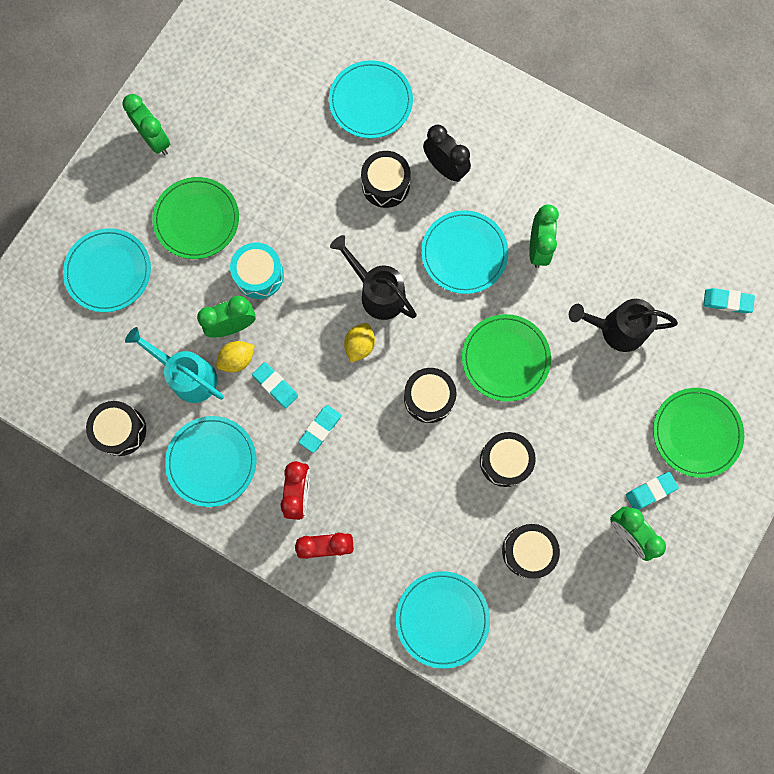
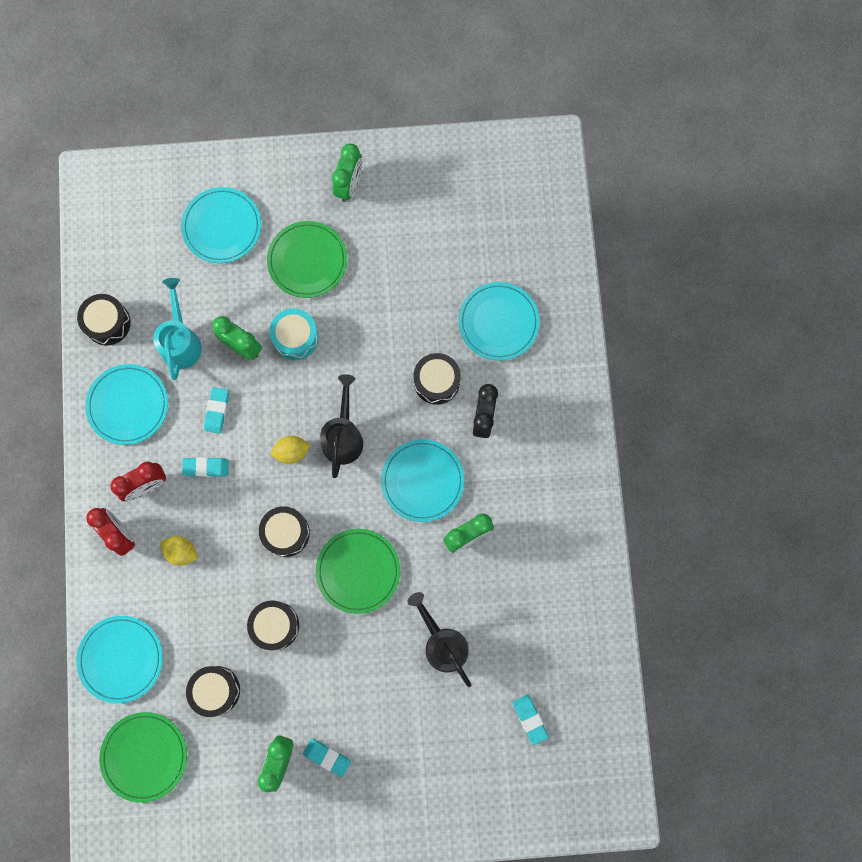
camera: 55 degrees right, 0 degrees up
(237, 359) = (218, 369): yellow lemon -> yellow lemon (181, 552)
(696, 433) = (400, 764): green plate -> green plate (144, 756)

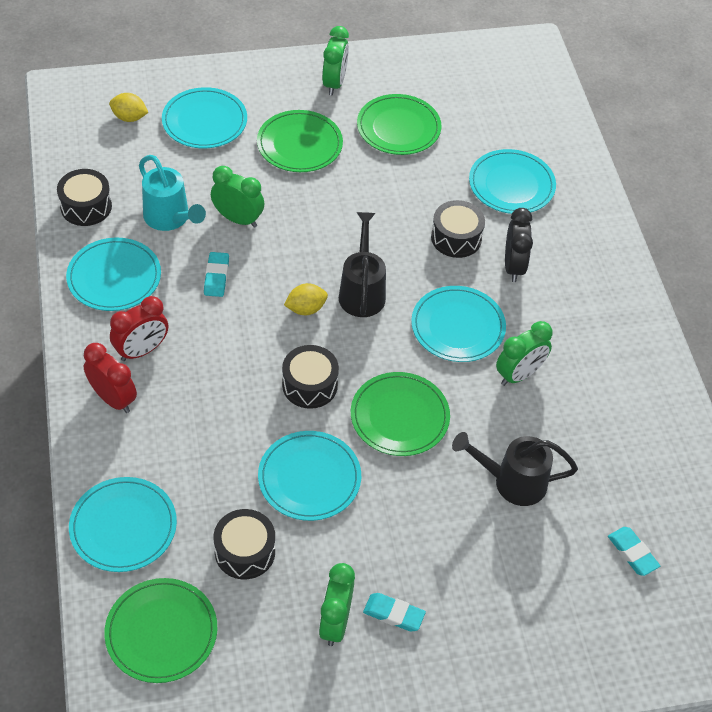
camera: 10 degrees left, 25 degrees down
(181, 342) = (170, 218): turquoise watering can -> turquoise watering can turned 150 degrees clockwise
(181, 552) = (188, 411): yellow lemon -> yellow lemon (129, 117)
(206, 467) = (209, 329): turquoise eraser -> none
(275, 625) = (309, 478): black drum -> turquoise plate
(295, 337) = (296, 208): turquoise drum -> none
(403, 245) = (398, 128): none -> green plate
(443, 643) = (512, 482): black watering can -> black watering can turned 45 degrees counterclockwise

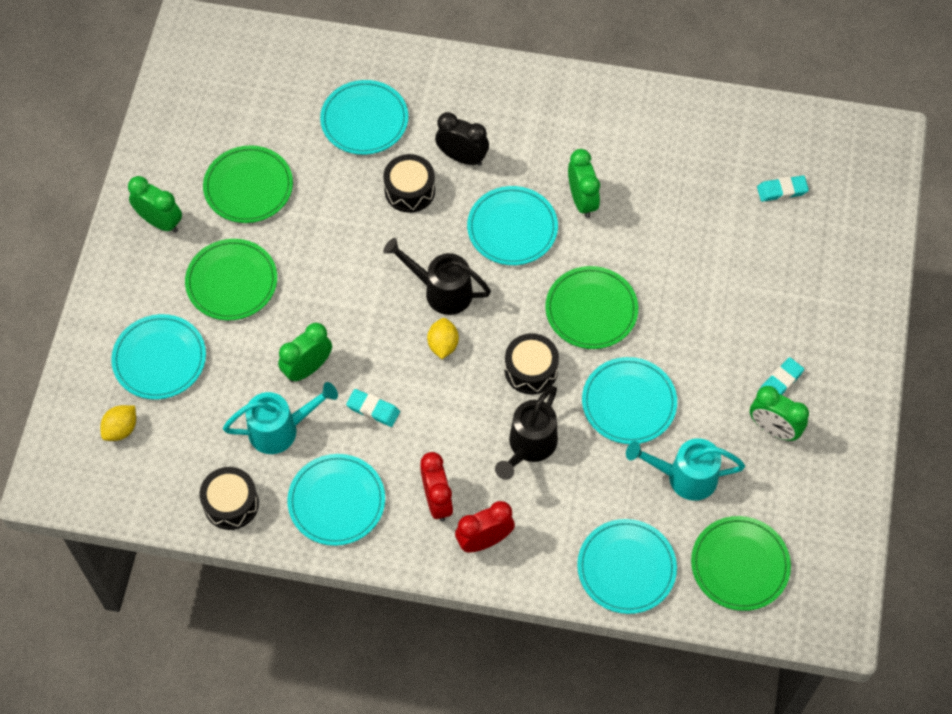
camera: 65 degrees left, 10 degrees up
(245, 552) = (684, 477): black drum -> turquoise watering can
(512, 482) = (687, 249): black watering can -> black watering can (529, 446)

